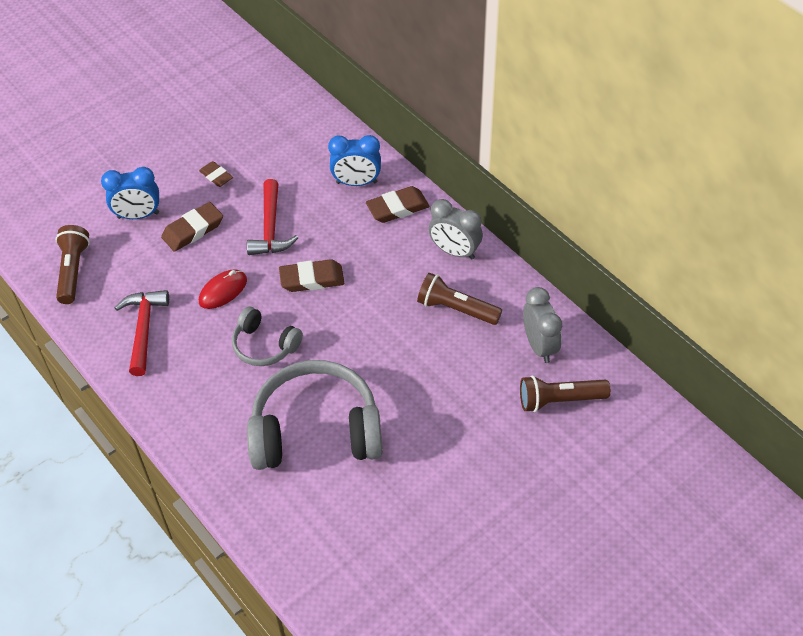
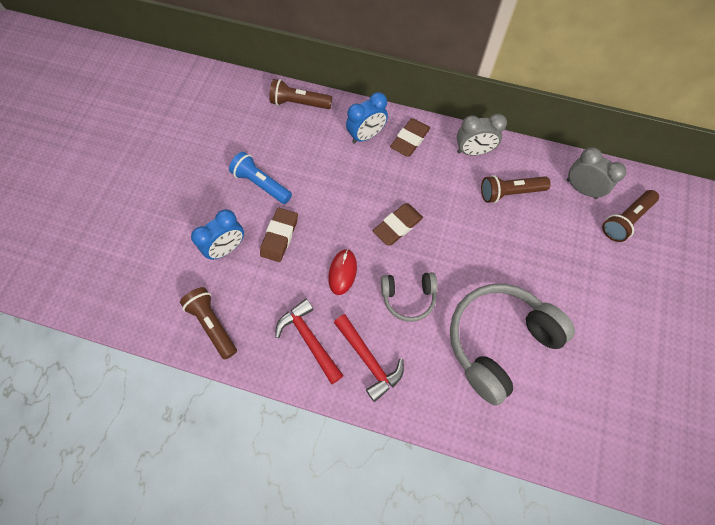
camera: 35 degrees left, 15 degrees up
(216, 176) = (261, 184): brown eraser -> blue flashlight
(270, 228) = (335, 203): red hammer -> red hammer (368, 360)
(316, 121) = (299, 103): none -> brown flashlight

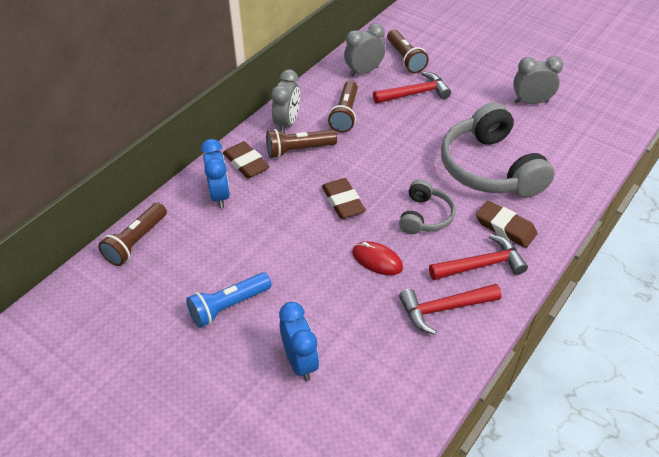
camera: 70 degrees left, 20 degrees down
(213, 324) = (395, 399): brown flashlight -> brown flashlight (298, 150)
(279, 236) = (308, 305): brown eraser -> brown eraser (505, 227)
(574, 244) = (415, 93): none -> red hammer
(626, 364) = (531, 102): none -> grey clock

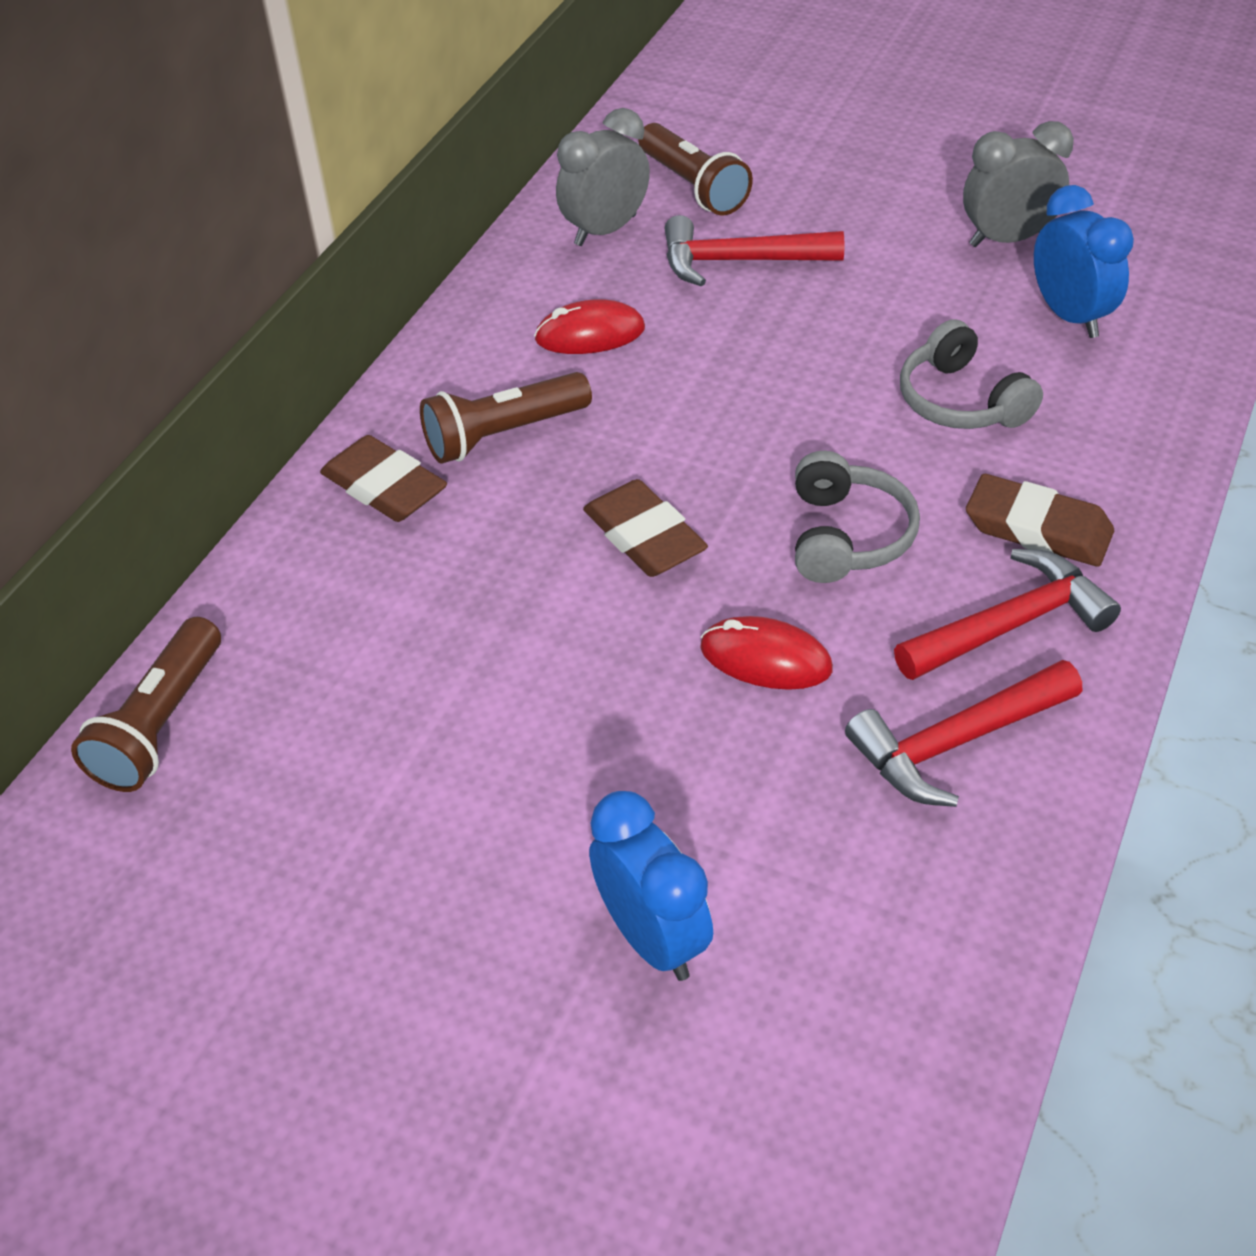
camera: 10 degrees left, 0 degrees up
(219, 195) = (340, 574): blue clock -> blue clock (1070, 316)
(228, 306) = (437, 837): blue flashlight -> none
(287, 123) = (457, 377): grey clock -> none
(345, 114) = (590, 334): brown flashlight -> red mouse
(415, 93) = (739, 261): red hammer -> red hammer turned 150 degrees counterclockwise
(489, 168) = (961, 401): grey headphones -> grey headphones, size x0.52

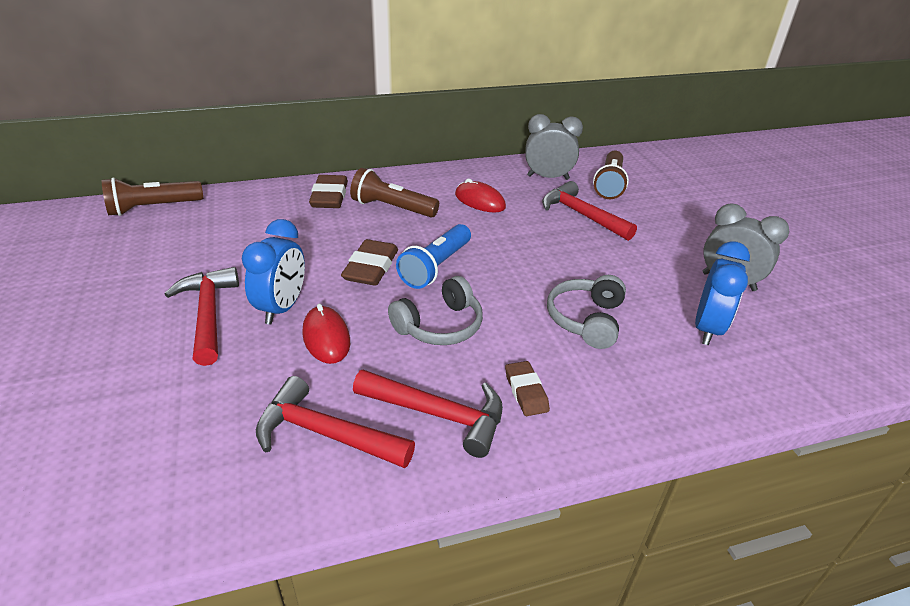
camera: 45 degrees right, 10 degrees down
(584, 764) = (208, 314): none -> red hammer
(652, 937) = (106, 384): blue clock -> blue clock (282, 308)
(712, 470) = (436, 267): none -> blue flashlight
(1037, 529) = (526, 391): brown eraser -> brown eraser, size x0.64

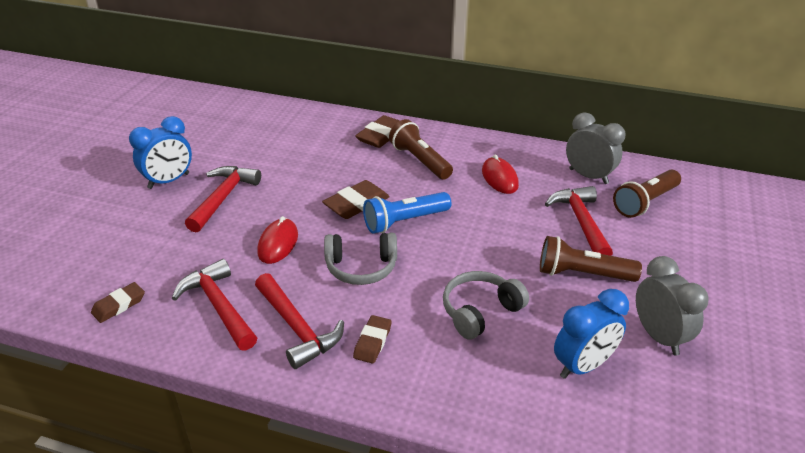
camera: 35 degrees right, 0 degrees up
(153, 208) = (256, 108): brown flashlight -> brown flashlight (582, 274)
(188, 495) = (119, 305): none -> brown eraser
(282, 308) = (270, 211): blue clock -> blue clock (169, 181)

